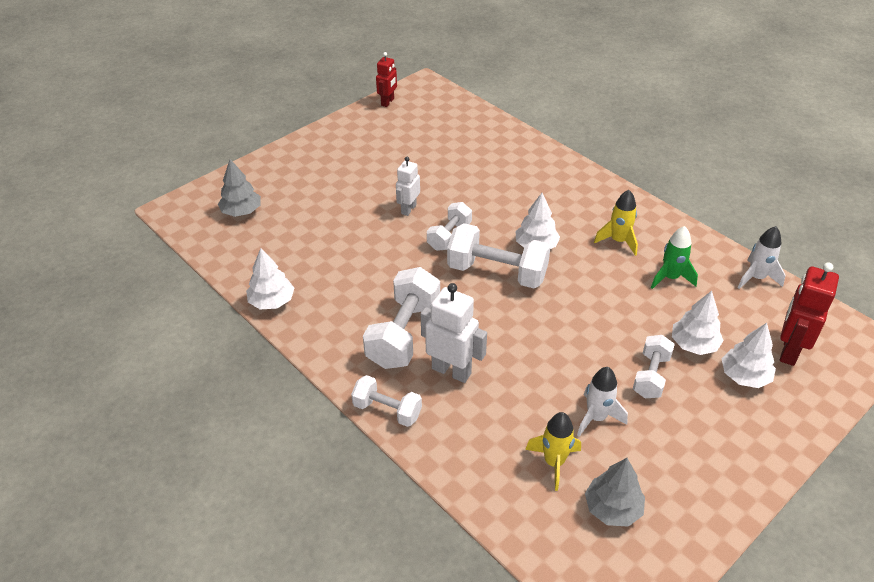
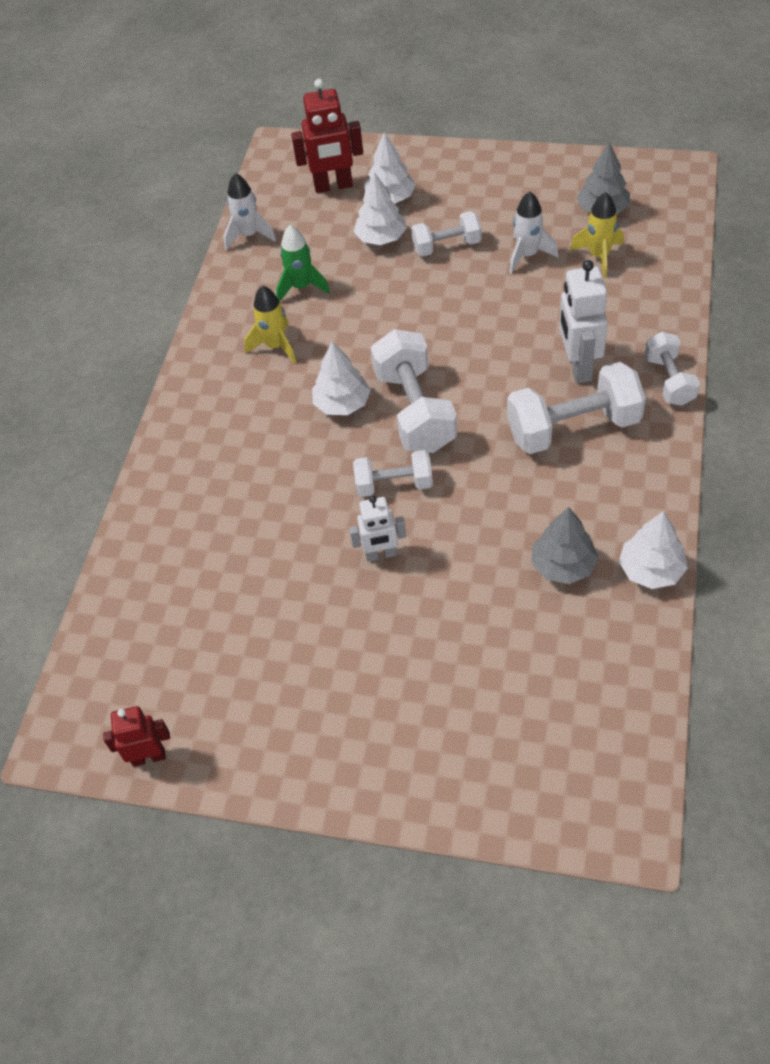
camera: 120 degrees left, 10 degrees up
(241, 211) = (551, 736): grey tree -> grey tree (563, 565)

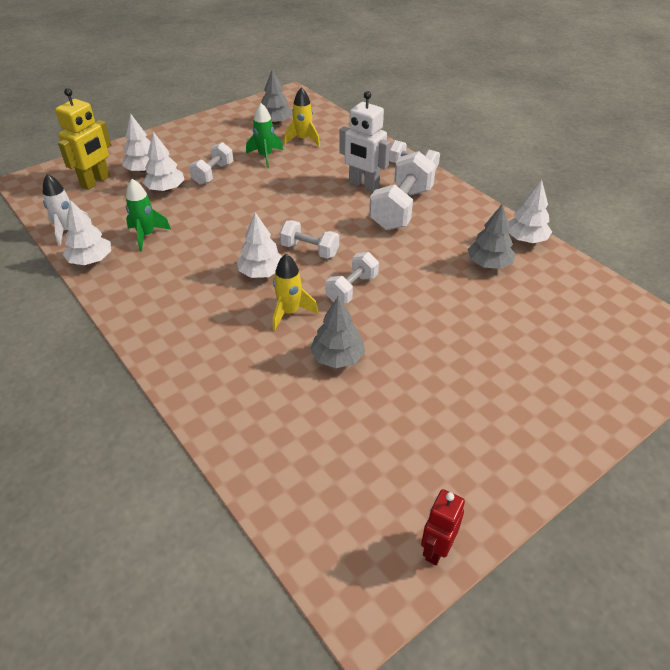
camera: 55 degrees left, 10 degrees down
(230, 284) = (91, 260): none -> white tree
(276, 346) = (173, 272): yellow rocket -> yellow rocket (289, 312)
(290, 543) = (337, 357): none -> grey tree
(333, 186) = (96, 181): red robot -> yellow robot
(381, 554) = (397, 324): white robot -> none
(415, 410) = (309, 250): white dumbbell -> white dumbbell, size x0.59
(527, 255) = (265, 156): white rocket -> green rocket

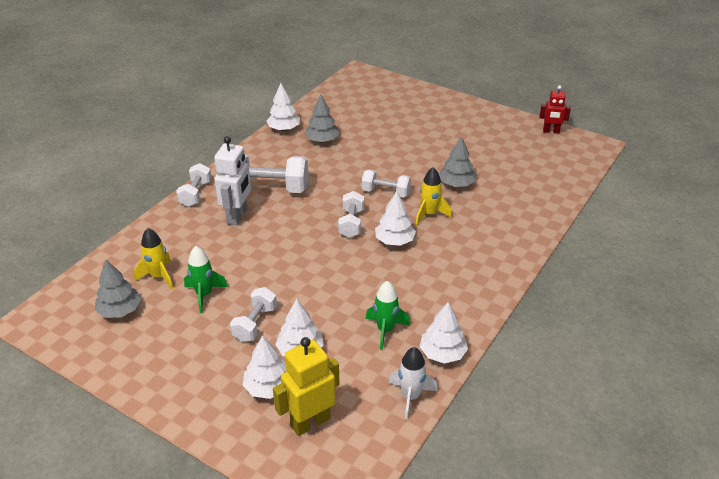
camera: 110 degrees left, 5 degrees down
(96, 181) = (310, 422): yellow robot -> yellow robot turned 45 degrees counterclockwise
(213, 174) = (255, 324): white dumbbell -> white dumbbell turned 75 degrees counterclockwise

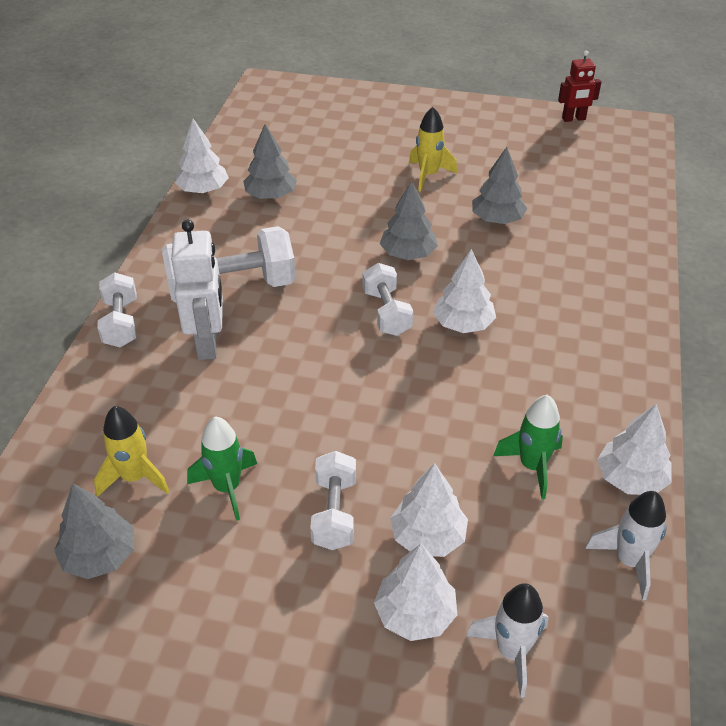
camera: 20 degrees left, 5 degrees up
(310, 422) = (511, 652): yellow robot -> white rocket
(385, 192) = (408, 254): white dumbbell -> grey tree
(429, 214) = (487, 272): yellow rocket -> yellow rocket (428, 175)

